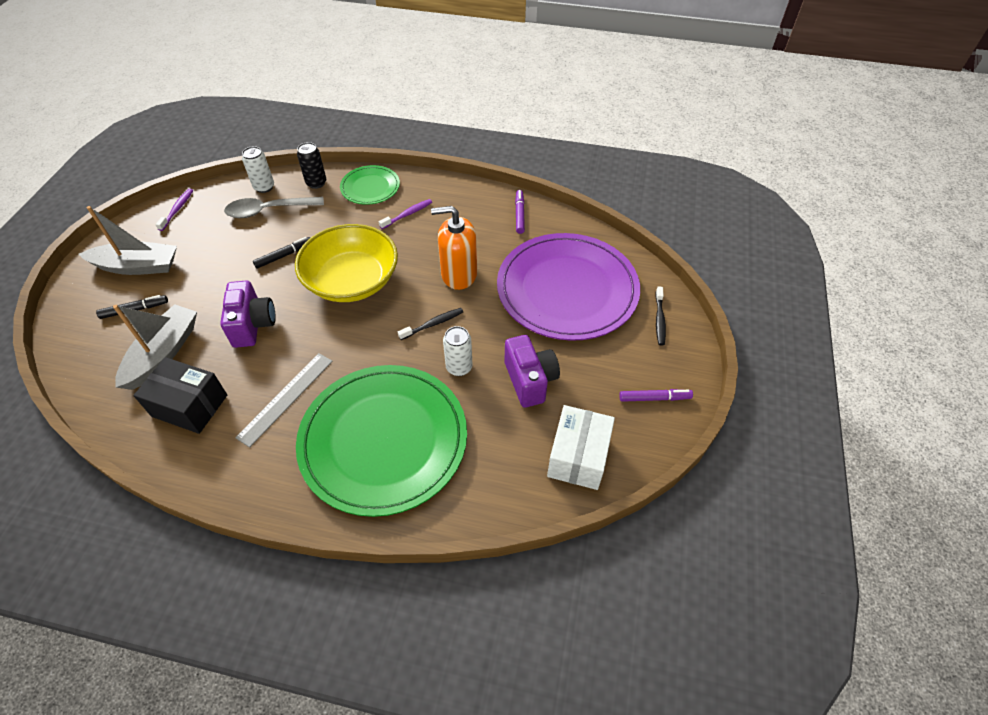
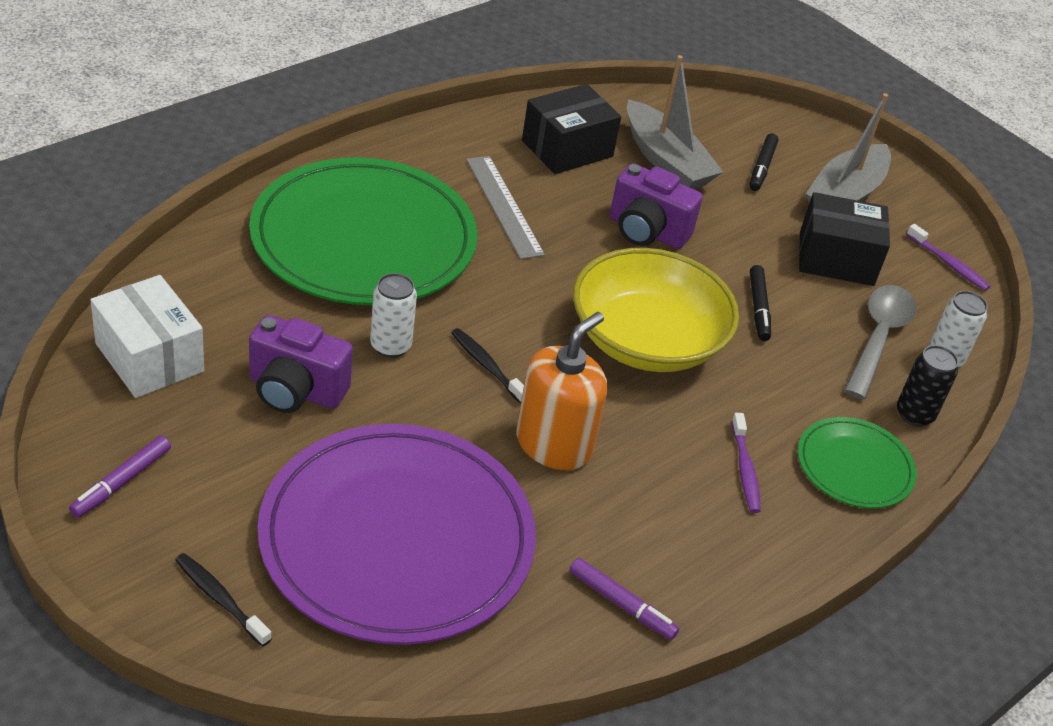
camera: 120 degrees right, 10 degrees down
(210, 246) = (836, 259): none -> black box
(433, 324) = (486, 366): black toothbrush -> black toothbrush turned 135 degrees clockwise

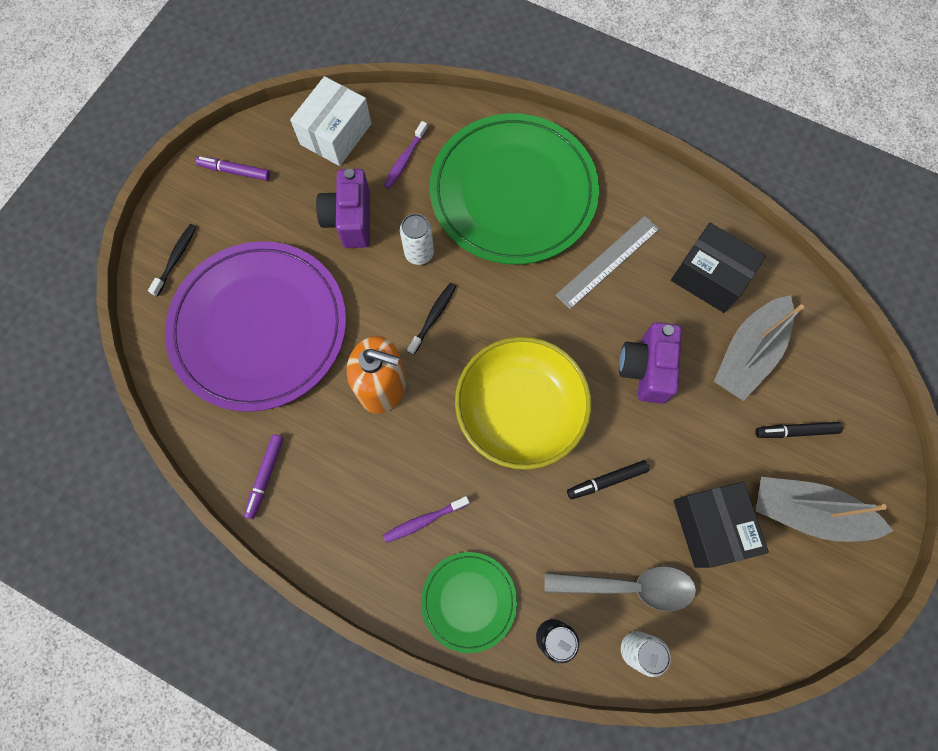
camera: 75 degrees right, 30 degrees up
(948, 264) = (770, 628): purple toothbrush -> purple toothbrush (405, 159)

